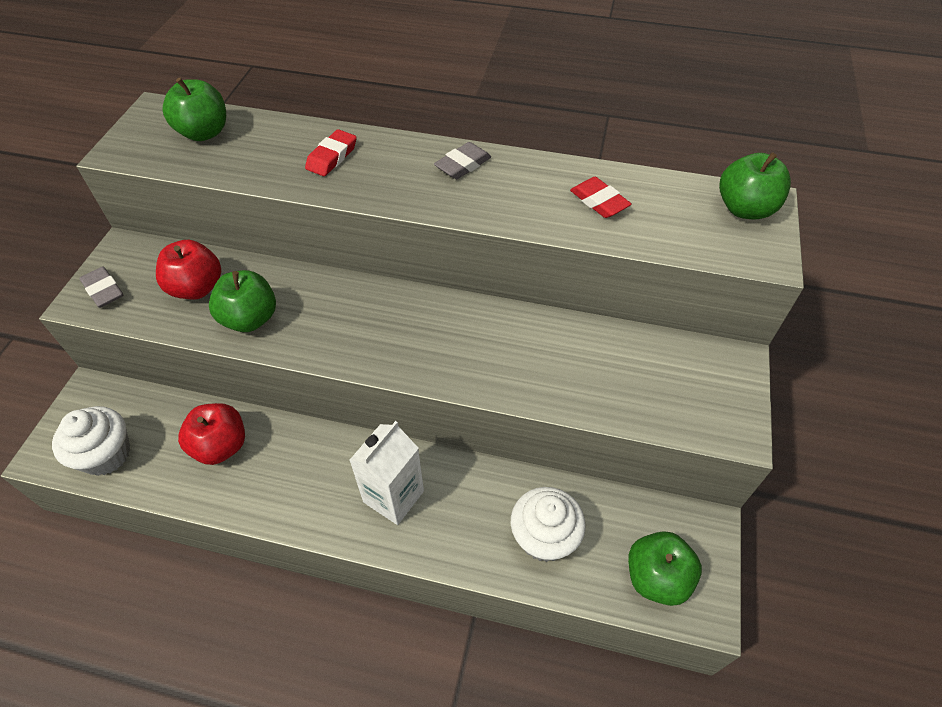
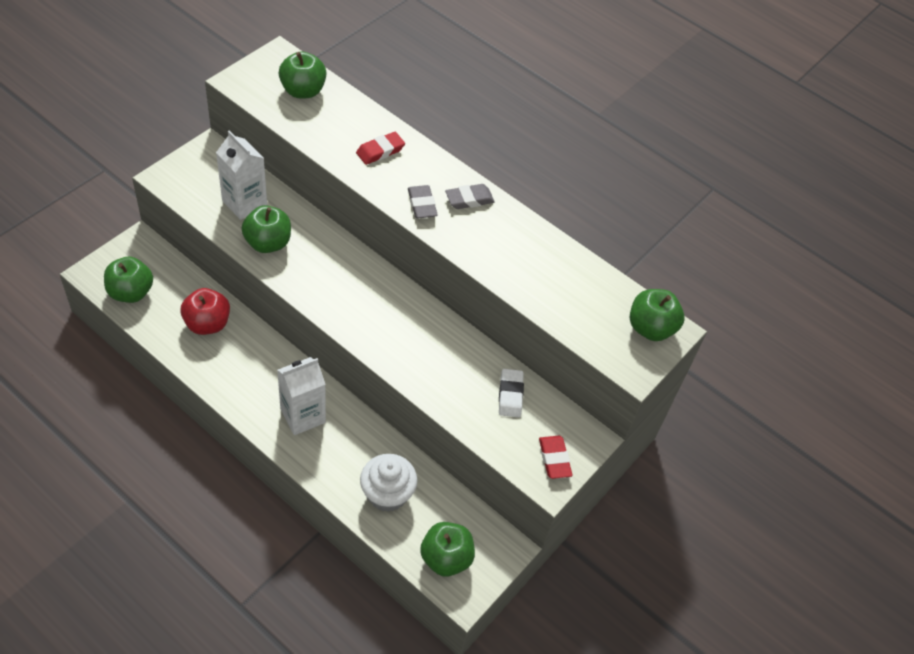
camera: 20 degrees right, 0 degrees up
(104, 290) = (182, 176): grey eraser -> grey eraser (422, 204)
(106, 454) = (131, 292): white cupcake -> green apple
(197, 288) = (244, 203): red apple -> white carton
(599, 201) = (546, 273): red eraser -> red eraser (554, 459)
(625, 356) = (510, 395): none -> white eraser

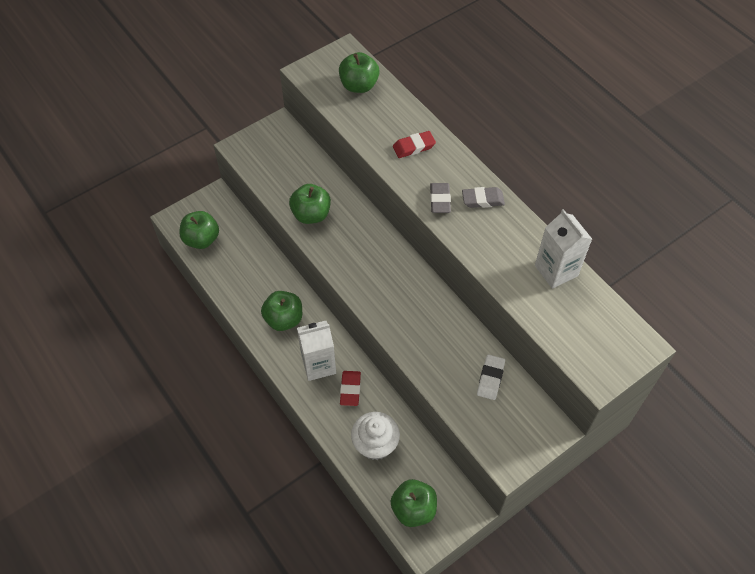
camera: 20 degrees right, 5 degrees up
(207, 324) = (257, 274): red apple -> none
(244, 203) = (299, 177): white carton -> white carton (556, 270)
(554, 459) = (517, 443): red eraser -> red eraser (350, 389)
(650, 328) = (623, 341): green apple -> green apple (284, 319)

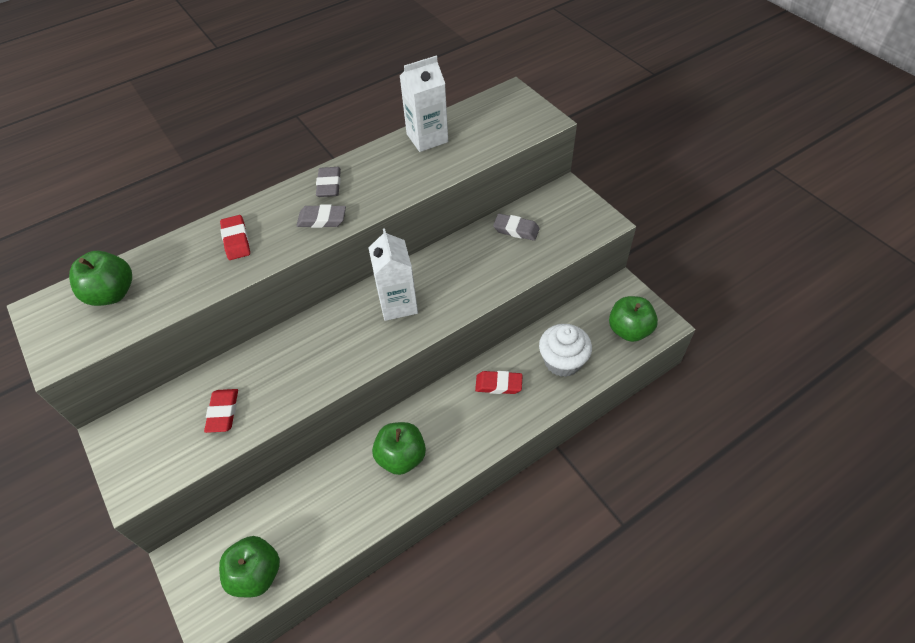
camera: 85 degrees left, 5 degrees down
(293, 183) = (223, 412): none -> red eraser
(311, 214) = (280, 390): green apple -> none
(318, 365) = (466, 417): white carton -> white carton (398, 304)
(490, 378) = (516, 230): white eraser -> grey eraser

